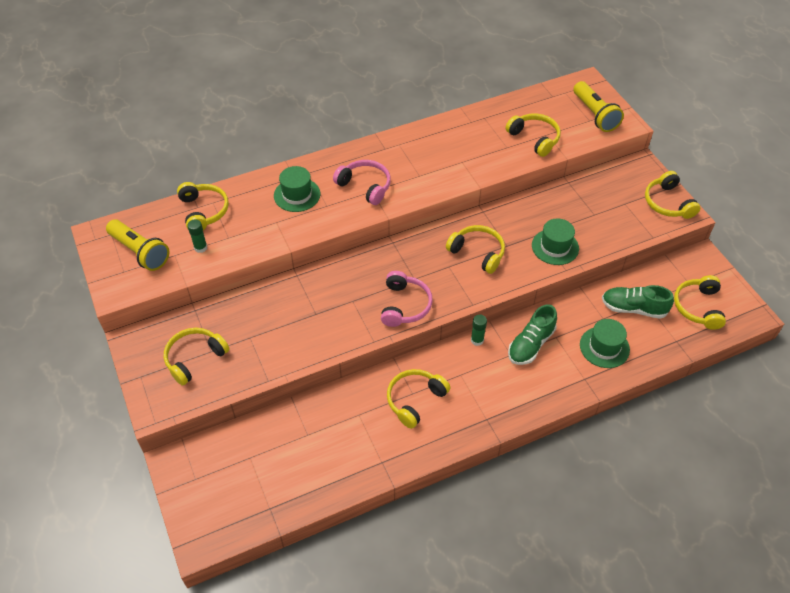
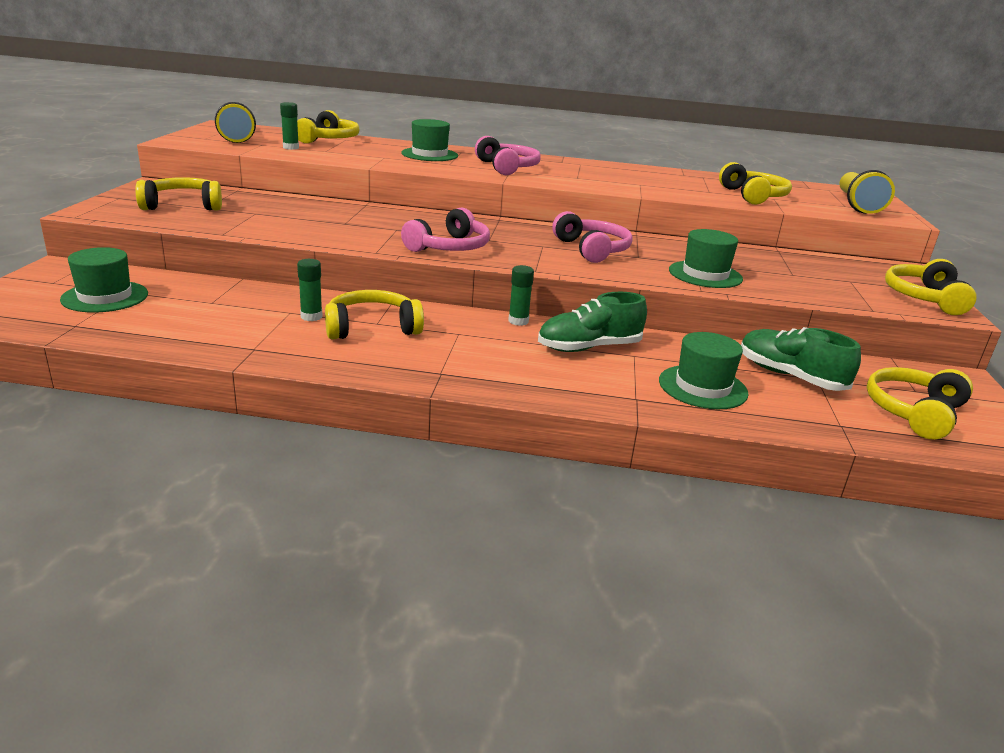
camera: 30 degrees right, 25 degrees down
(245, 471) = (105, 297): none -> green hat
(374, 411) = (311, 317): none -> green glue stick
(477, 253) = (592, 249): yellow headphones -> pink headphones

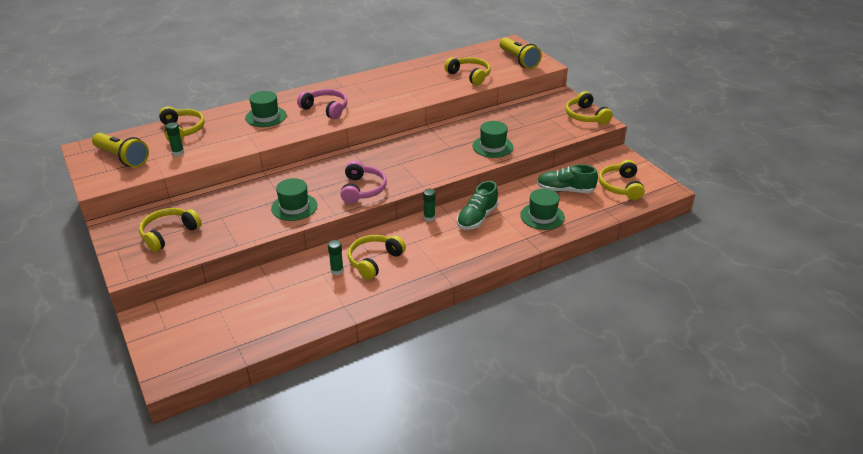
camera: 35 degrees left, 10 degrees up
(105, 297) = (214, 320): green hat -> green hat (294, 207)
(592, 249) = (426, 153): pink headphones -> none

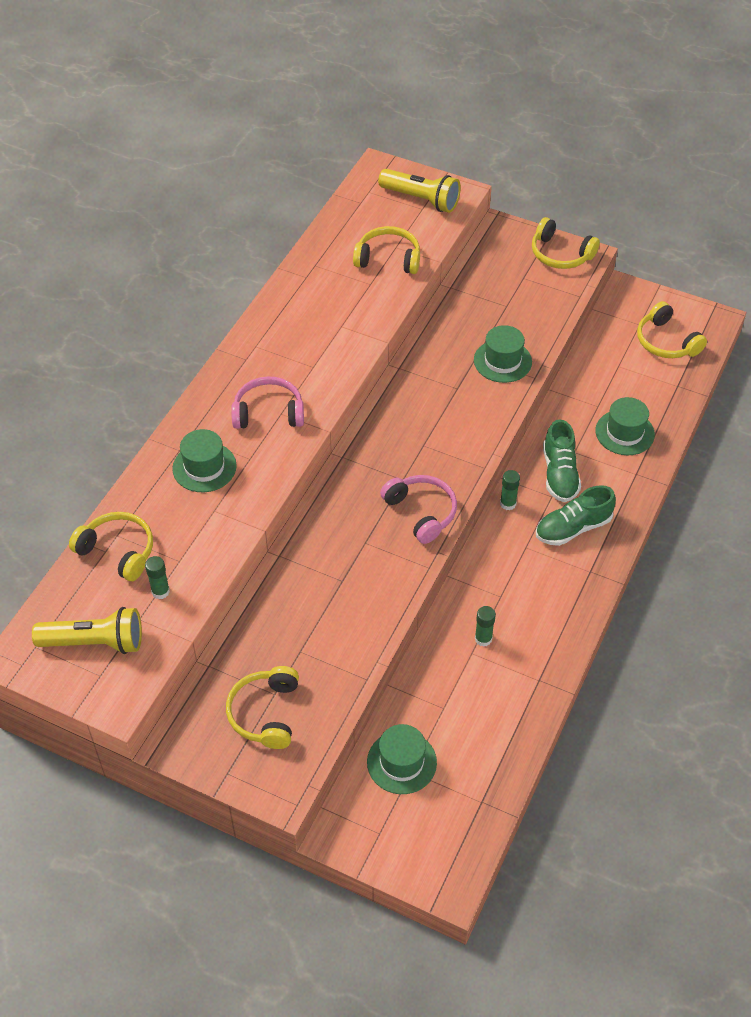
camera: 35 degrees left, 15 degrees up
(294, 207) = (370, 584): green hat -> green hat (401, 762)
(374, 261) = (509, 601): yellow headphones -> none
(565, 190) = (614, 379): green shoe -> green shoe (573, 528)

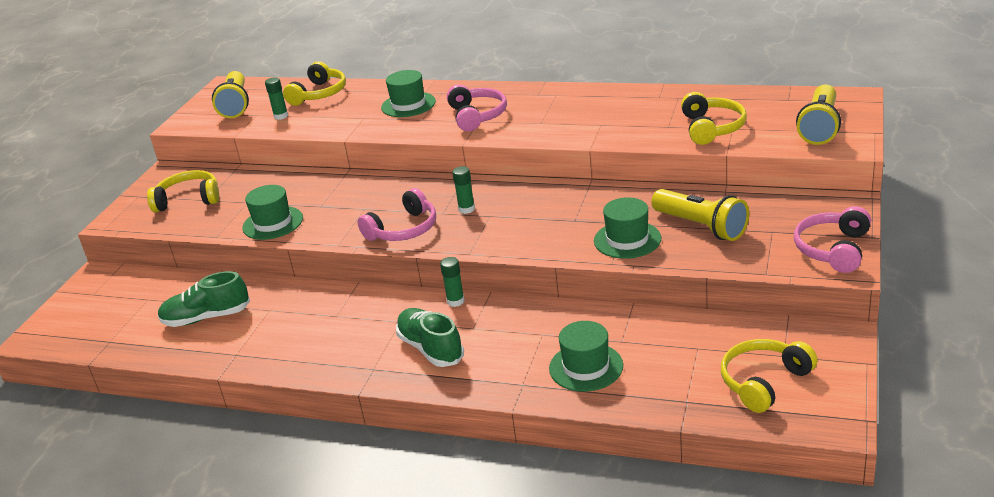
camera: 85 degrees right, 20 degrees down
(401, 762) = (157, 292): green hat -> green hat (273, 223)
(483, 639) = (284, 313): green glue stick -> green glue stick (466, 209)
(500, 314) = (701, 227): none -> yellow flashlight
(559, 474) = (506, 328): green shoe -> green shoe (206, 317)
(560, 254) = (833, 249): yellow headphones -> pink headphones

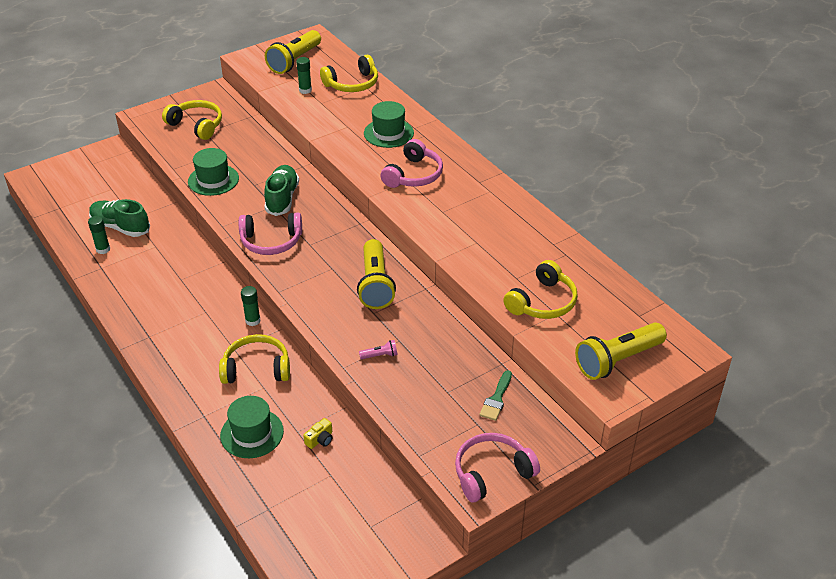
camera: 35 degrees right, 10 degrees up
(430, 348) = (194, 346): green shoe -> green shoe (282, 198)
(466, 209) = (326, 252): green glue stick -> green glue stick (103, 249)
(627, 240) = (380, 355): green hat -> pink flashlight
(649, 334) = (320, 439): none -> yellow camera
(701, 227) = (439, 382): yellow flashlight -> yellow flashlight (375, 285)
(759, 211) = (496, 399): none -> green brush
(763, 382) = (329, 535): yellow headphones -> yellow headphones (256, 368)

